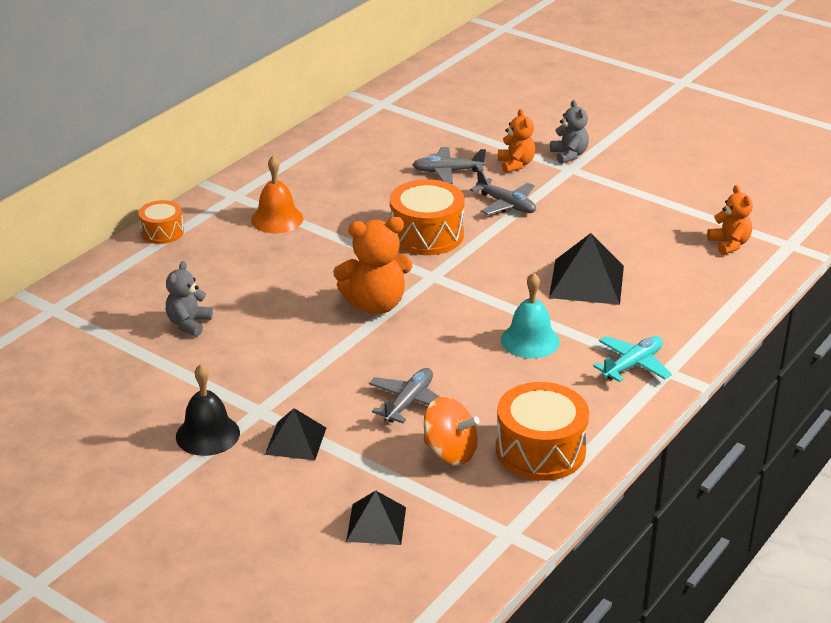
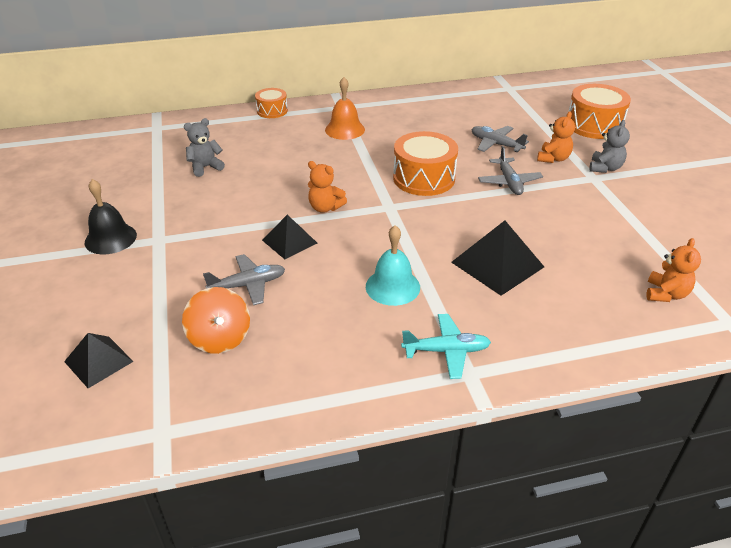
camera: 40 degrees right, 5 degrees up
(296, 440) = (146, 271): black pyramid -> black pyramid (289, 241)
(375, 304) = (325, 208): orange teddy bear -> orange teddy bear, size x0.61
(540, 450) = (280, 378): orange drum -> orange drum (594, 125)

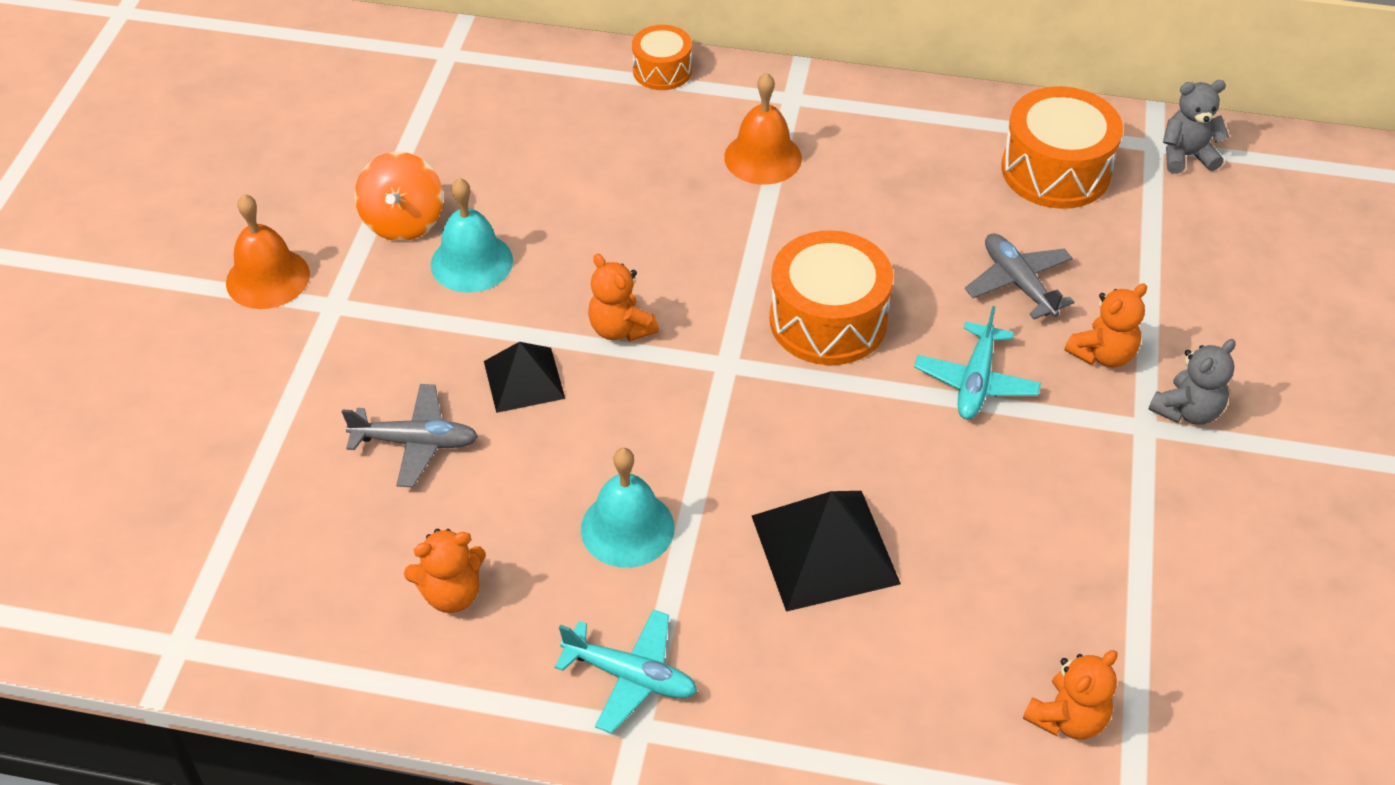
camera: 25 degrees right, 10 degrees up
(98, 361) = (153, 499): black pyramid -> none
(110, 238) = (268, 278): black bell -> orange bell
(205, 167) = (479, 173): grey teddy bear -> grey teddy bear (1186, 156)
(220, 338) = (327, 523): orange spinning top -> orange spinning top (403, 221)
(226, 202) = (471, 262): none -> turquoise bell
(318, 347) = (452, 593): none -> orange teddy bear
(509, 182) = (975, 381): grey plane -> turquoise plane
(594, 125) = (1253, 297): orange drum -> orange drum (1055, 170)

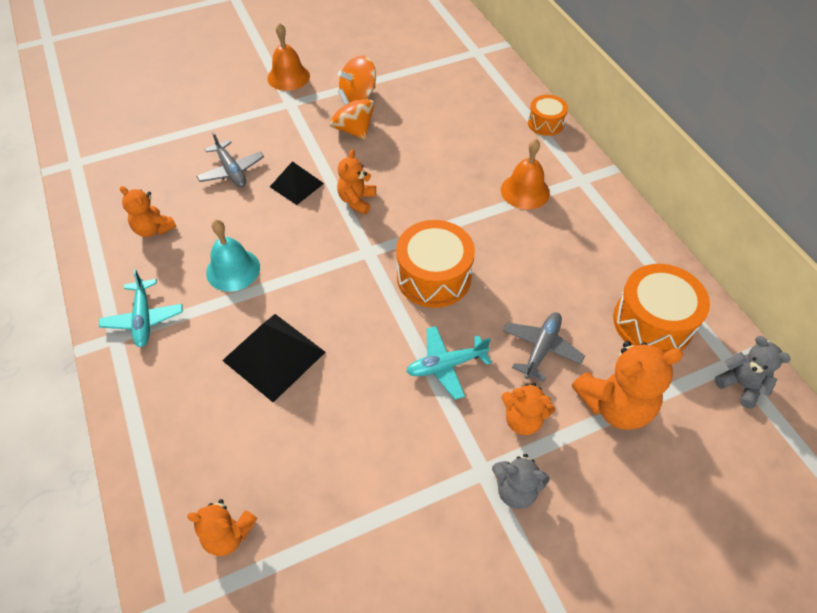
camera: 55 degrees right, 5 degrees up
(471, 262) = (353, 129): turquoise bell -> orange spinning top
(1139, 267) = (615, 405): none -> orange teddy bear

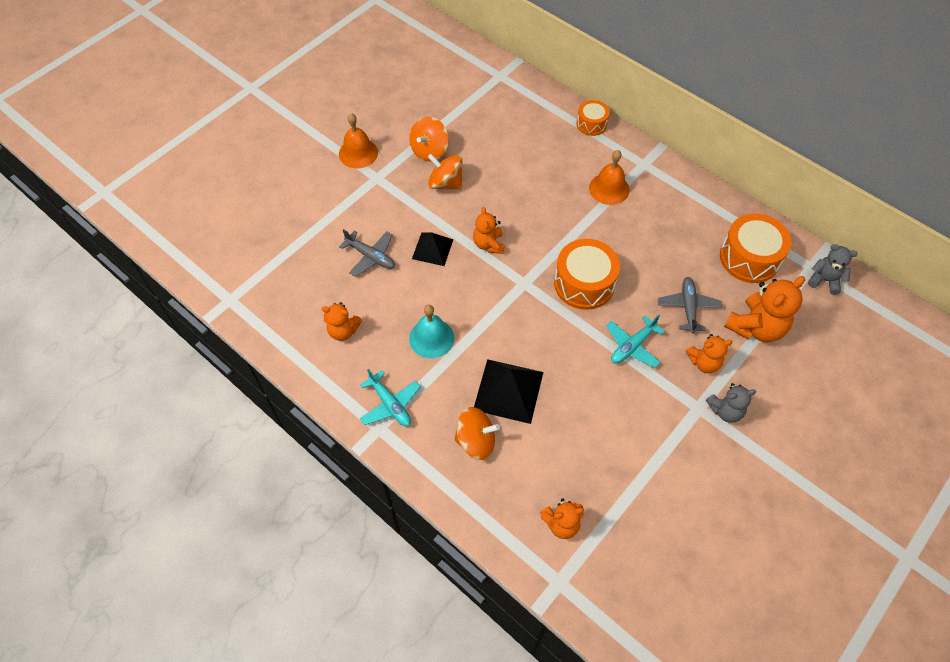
camera: 25 degrees left, 5 degrees up
(201, 395) = (476, 441): none -> orange spinning top

